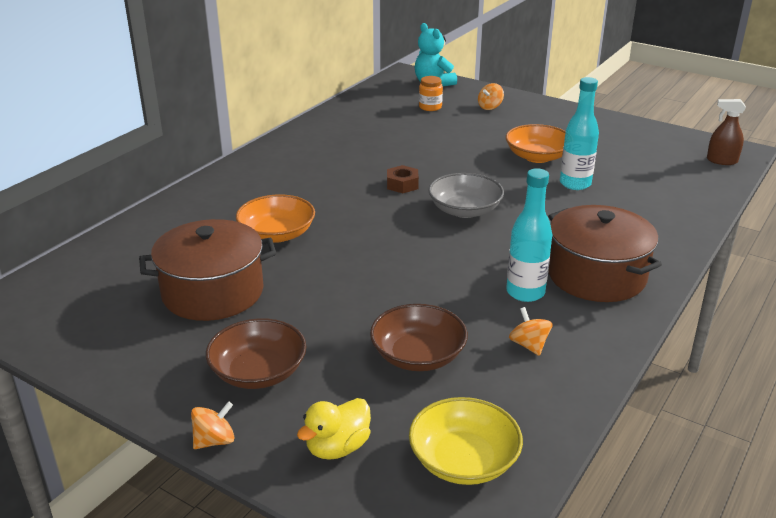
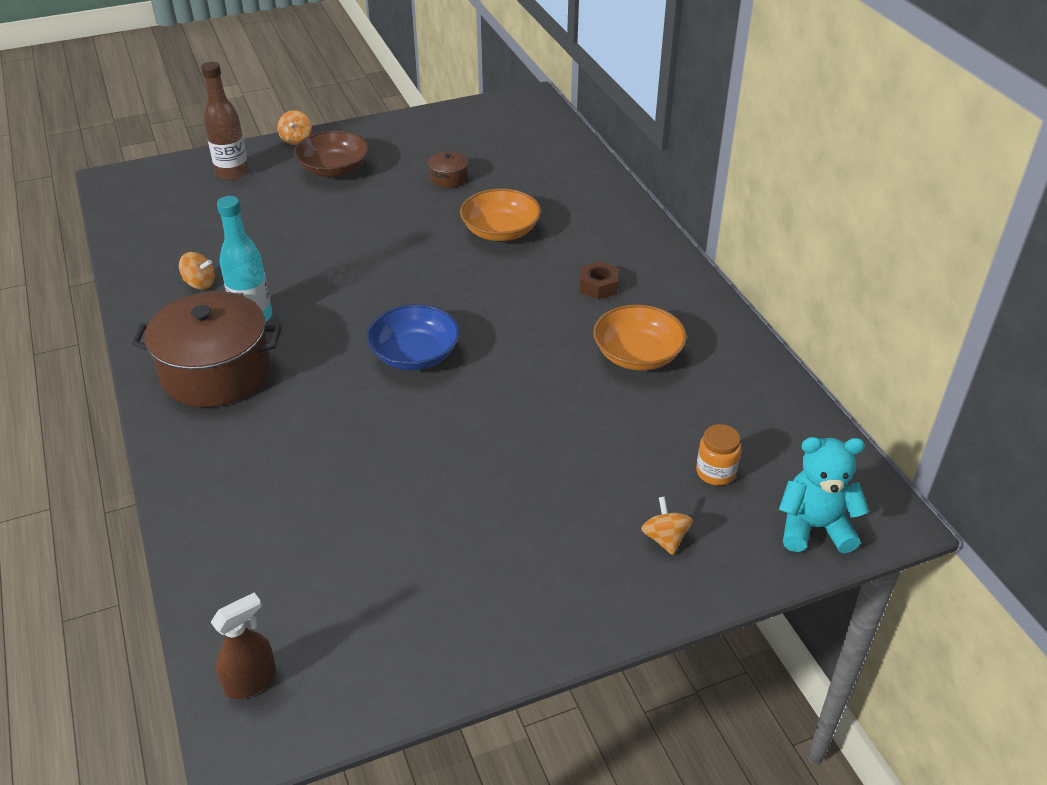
camera: 125 degrees right, 10 degrees up
(213, 292) = (448, 178): brown pot -> brown pot, size x0.43
(337, 447) = (232, 173): yellow duck -> brown bottle
(402, 184) = (513, 339): brown nut -> brown nut (598, 286)
(418, 355) = (261, 232): brown bowl -> none
(463, 460) = (159, 208): yellow bowl -> none
(465, 210) = (415, 354): grey bowl -> blue bowl
(537, 157) = (466, 485): orange bowl -> orange bowl (637, 355)
(575, 184) = (369, 472): turquoise bottle -> none

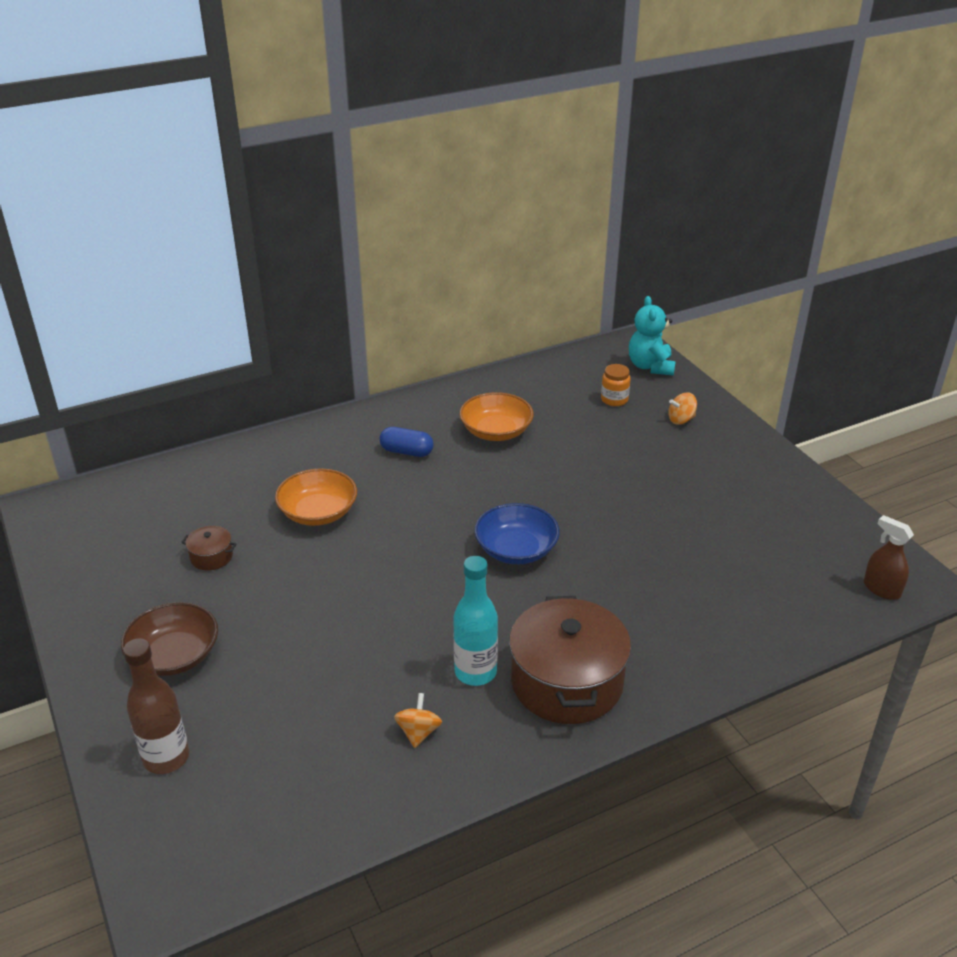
camera: 95 degrees left, 5 degrees down
(296, 139) = (88, 706): orange spinning top -> none
(598, 286) = (406, 452): brown nut -> blue capsule

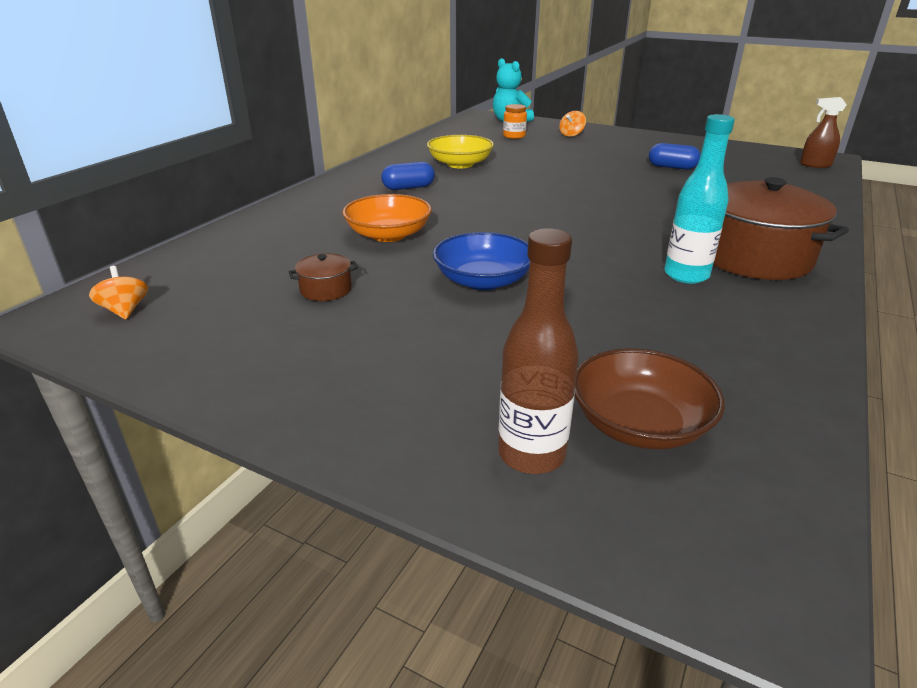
camera: 35 degrees left, 5 degrees down
(174, 655) = (400, 369): brown bowl -> brown bowl (639, 424)
(418, 732) = (719, 325): orange spinning top -> orange spinning top (125, 310)
(496, 431) = (460, 164): orange bowl -> yellow bowl
(516, 549) = (584, 209): blue bowl -> blue bowl (483, 281)
(702, 523) = (672, 167): none -> blue capsule

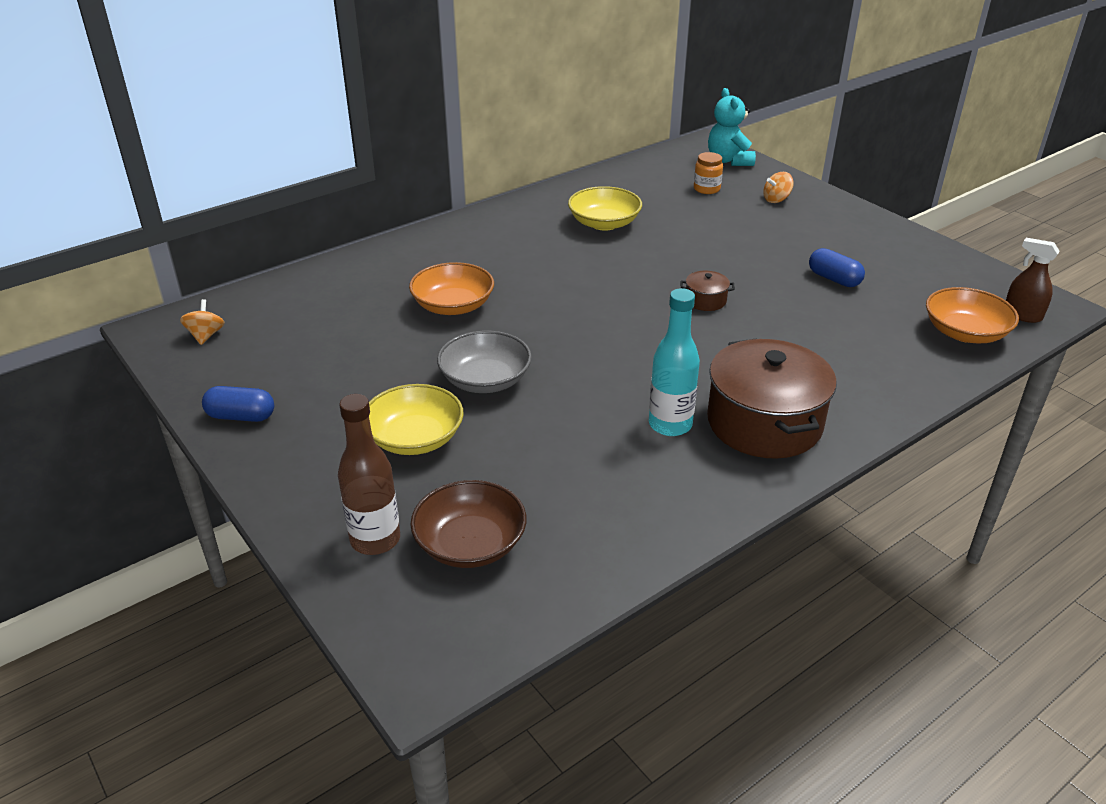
camera: 25 degrees right, 5 degrees up
(326, 289) = (355, 354): brown pot -> brown pot (705, 300)
(408, 188) = (522, 247): blue capsule -> blue capsule (241, 416)
(467, 344) = (415, 438): none -> yellow bowl
(483, 281) = (485, 380): blue bowl -> grey bowl
(798, 179) = (965, 333): none -> orange bowl

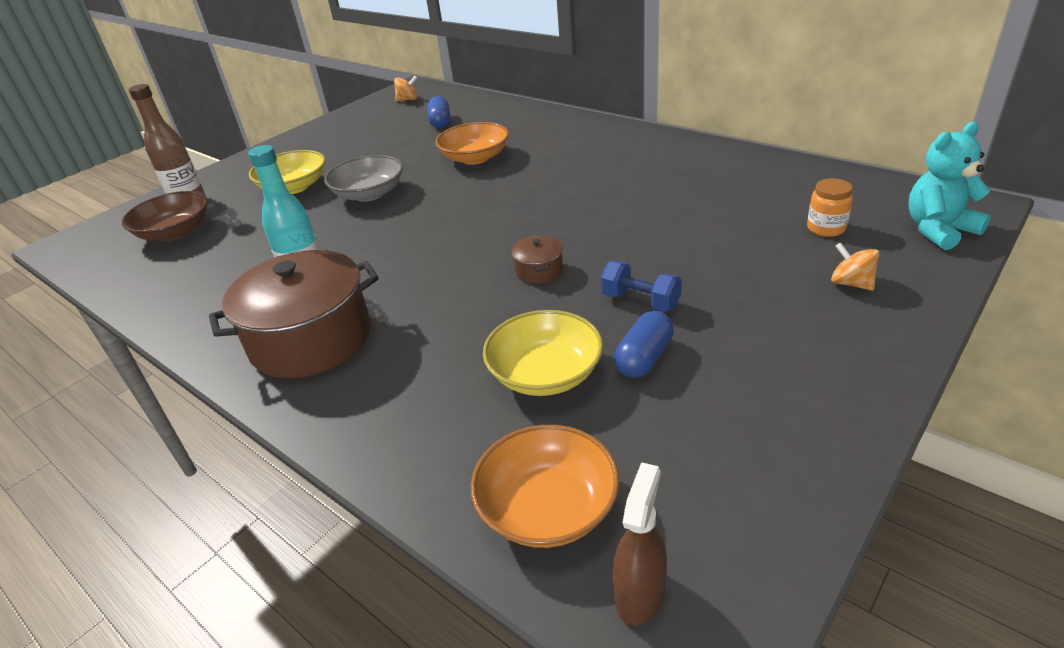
camera: 80 degrees right, 0 degrees up
(241, 416) = (319, 133): blue capsule -> blue capsule (440, 122)
(604, 223) = (673, 186): yellow bowl -> yellow bowl (545, 373)
(768, 268) = (640, 301): none -> blue dumbbell

